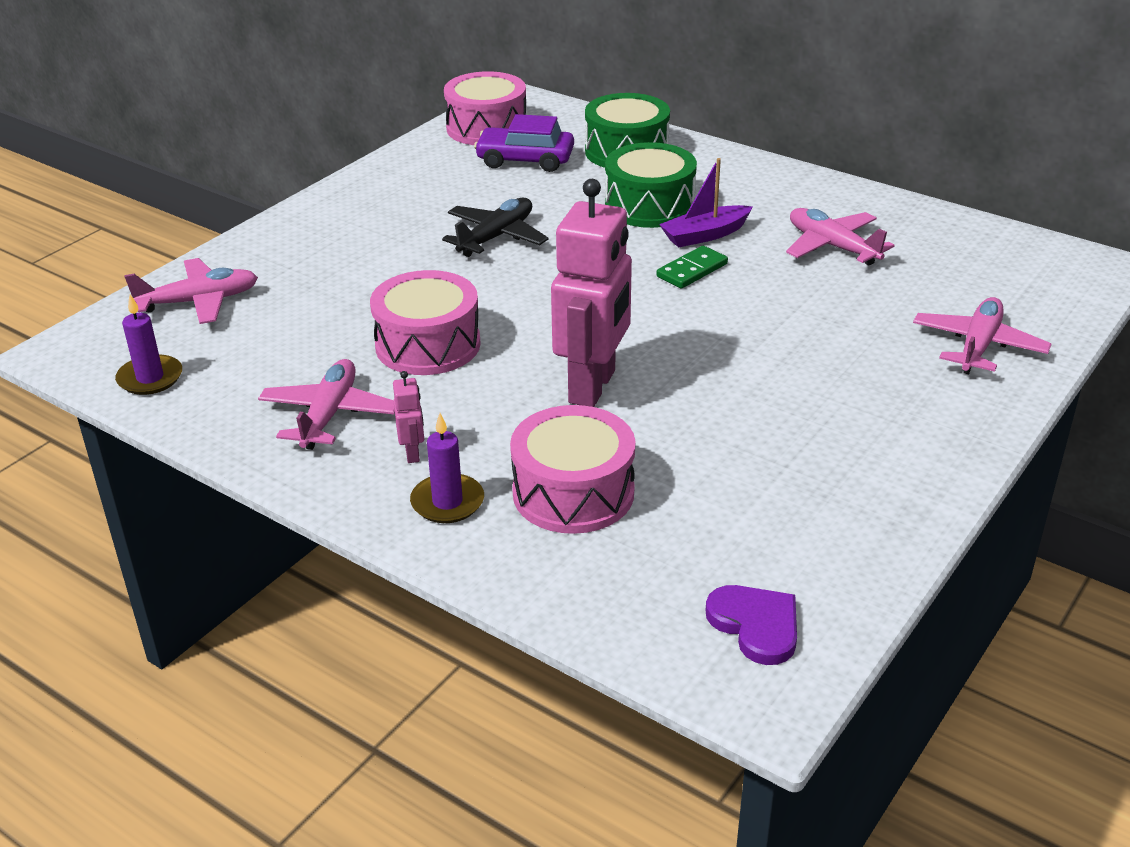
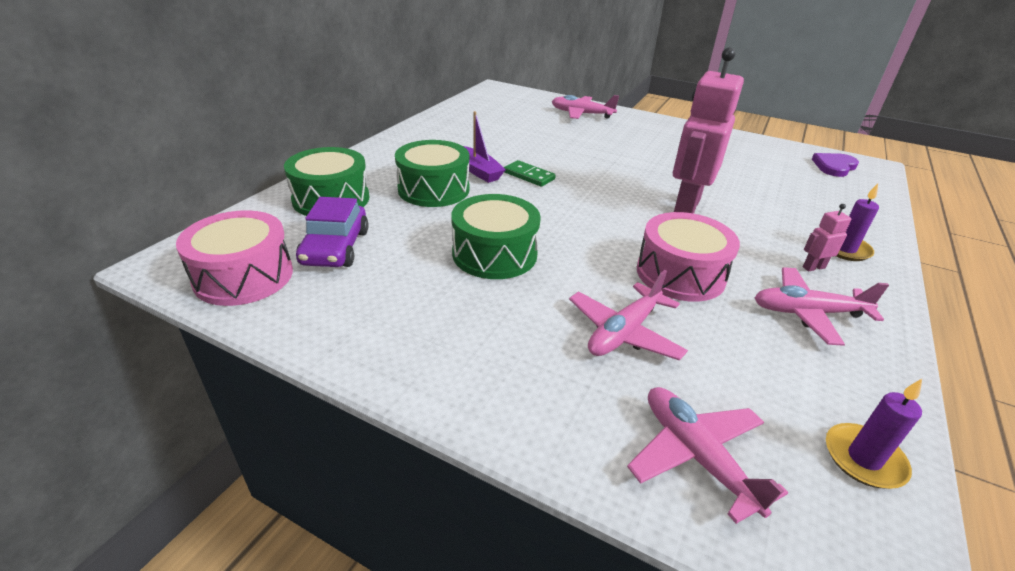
camera: 100 degrees left, 0 degrees up
(496, 237) = (494, 254): black plane -> green drum
(573, 493) = (792, 209): pink drum -> none
(593, 387) = (686, 206): pink robot -> pink robot turned 75 degrees counterclockwise
(832, 246) = (487, 137): pink plane -> pink plane (624, 332)

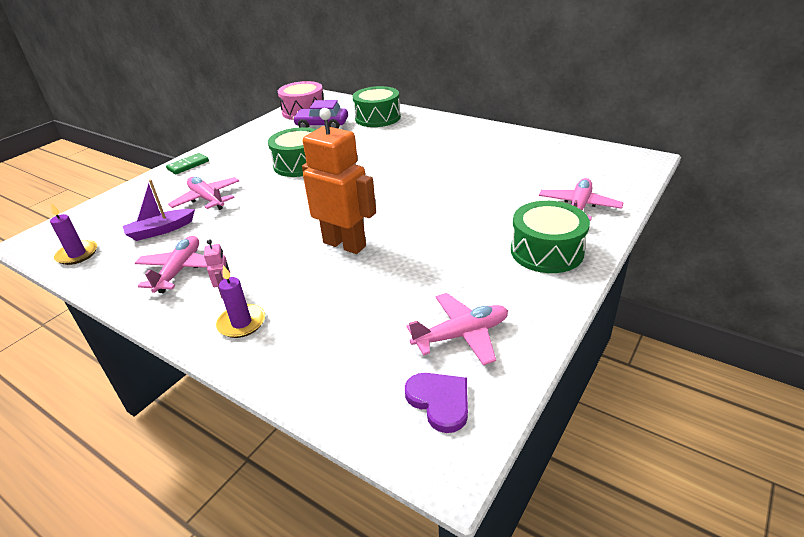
camera: 100 degrees right, 0 degrees up
(433, 189) = (388, 143): green drum -> green drum (546, 251)
(478, 171) = (418, 156): purple boat -> purple boat (160, 230)
(529, 176) = (409, 175): green domino -> green domino (188, 165)
(680, 274) = (249, 225): pink drum -> none
(686, 206) = (345, 244): pink robot -> orange robot
(696, 456) = (121, 209): pink plane -> pink plane (461, 335)

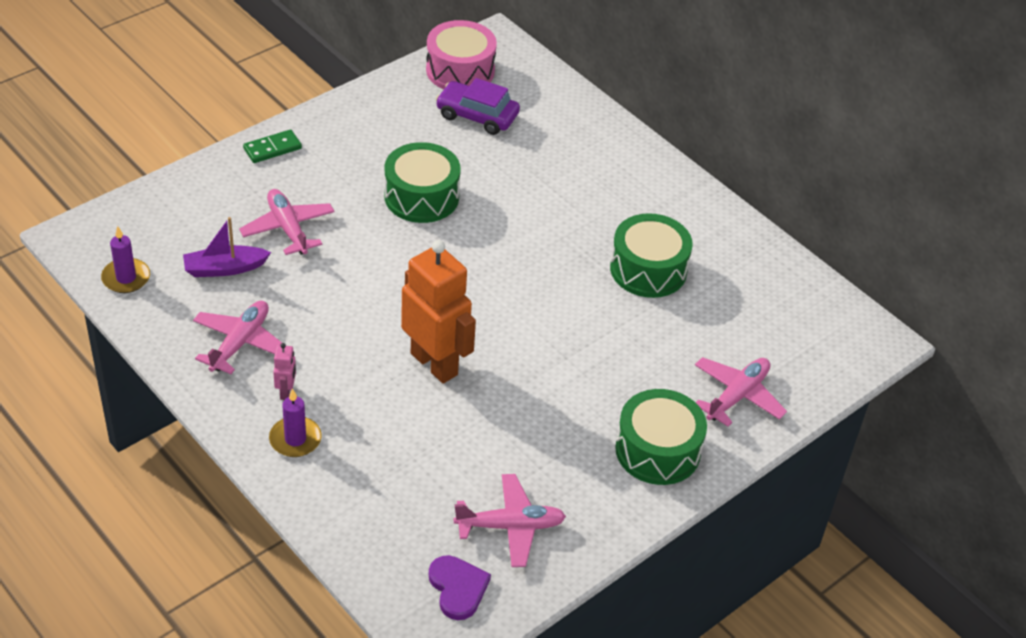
camera: 10 degrees right, 10 degrees up
(377, 118) = (563, 125): green drum -> green drum (648, 269)

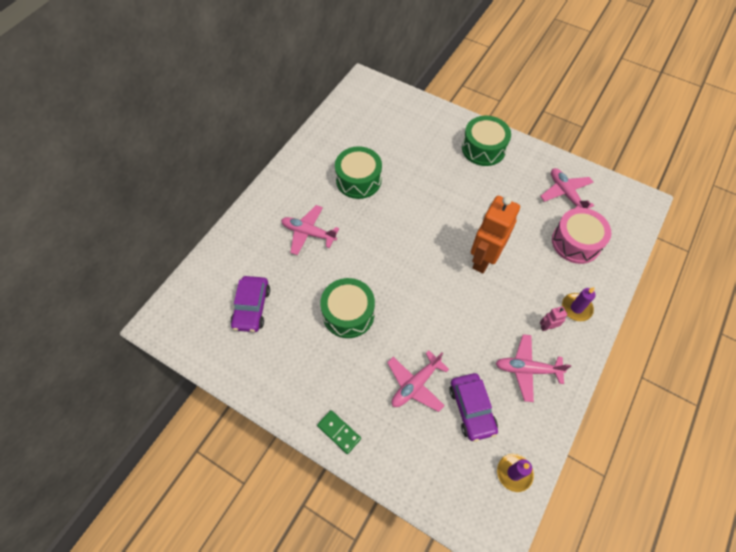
camera: 105 degrees left, 15 degrees up
(224, 268) = (471, 409): purple boat -> purple car
(458, 588) = (613, 204): purple heart -> none
(460, 70) = (203, 335): pink drum -> pink drum (576, 242)
(737, 396) = (430, 126): pink plane -> pink plane (308, 233)

